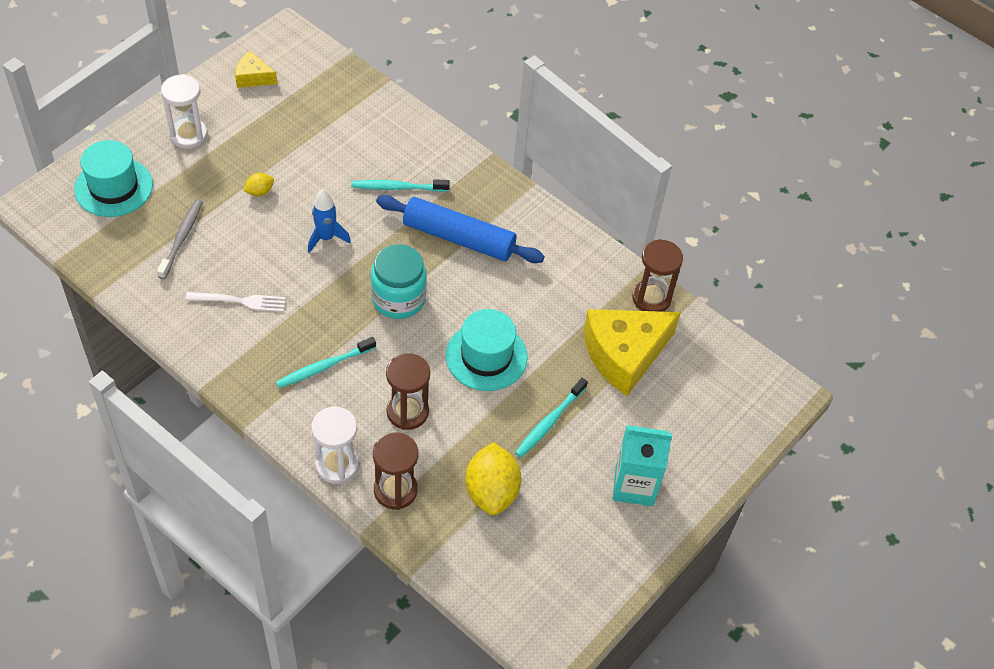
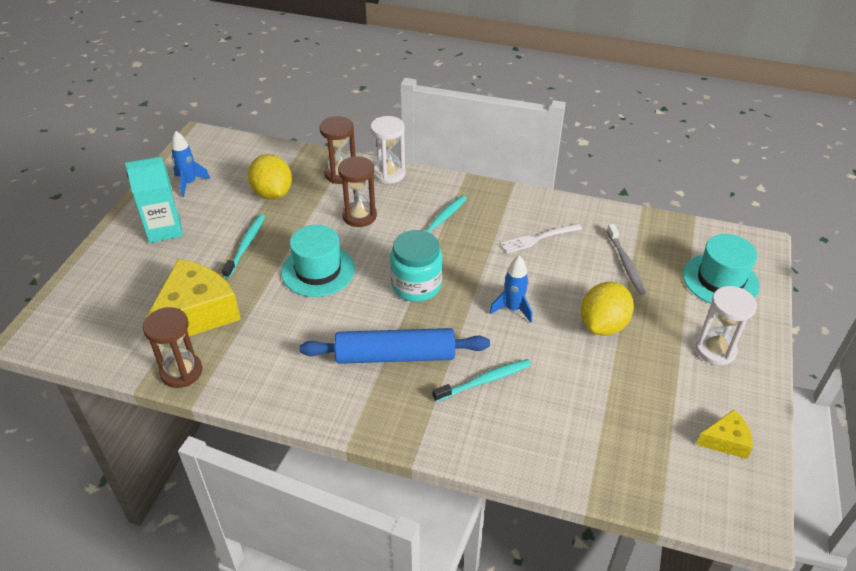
camera: 160 degrees right, 10 degrees down
(259, 192) = (603, 325): yellow lemon -> yellow lemon, size x2.11
(587, 555) = (189, 183): none -> blue rocket

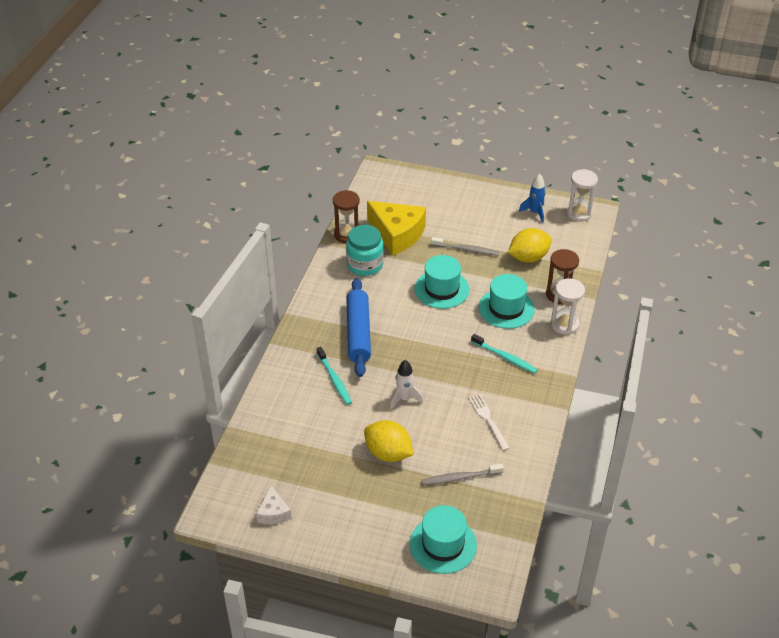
camera: 90 degrees right, 0 degrees up
(164, 229) = (480, 208): turquoise carton -> none
(246, 245) = (466, 250): turquoise toothbrush -> grey toothbrush
(359, 216) = (506, 308): brown hourglass -> turquoise hat
(416, 285) = (428, 343): turquoise jar -> turquoise jar (365, 265)
(513, 309) = (404, 399): blue rocket -> white rocket
(715, 350) = (361, 524): white hourglass -> white hourglass (579, 213)
(726, 441) = (273, 512): yellow cheese -> white cheese

